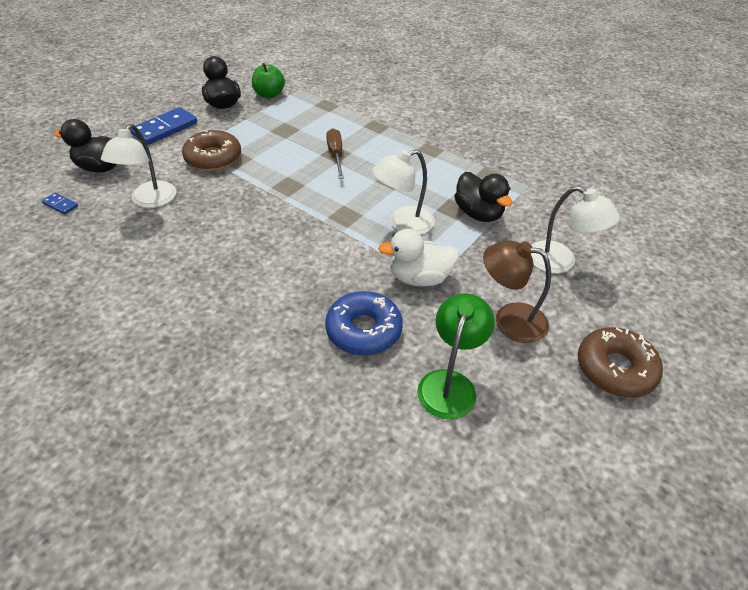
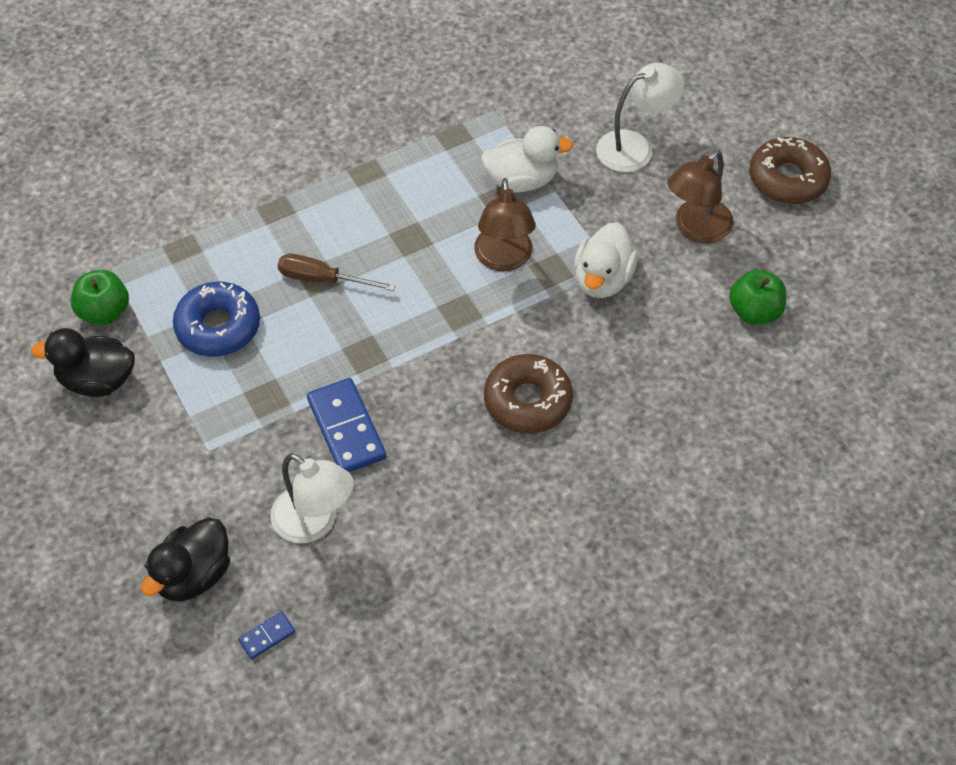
camera: 65 degrees left, 10 degrees up
(165, 129) = (127, 473): blue domino -> blue domino (346, 428)
(213, 158) = (248, 425): brown donut -> brown donut (527, 401)
(363, 330) = (658, 357): blue donut -> blue donut (218, 327)
(403, 224) = (504, 259): white lamp -> brown lamp
(450, 383) = (754, 311): green lamp -> green apple
(478, 213) = (521, 180): black duck -> white duck

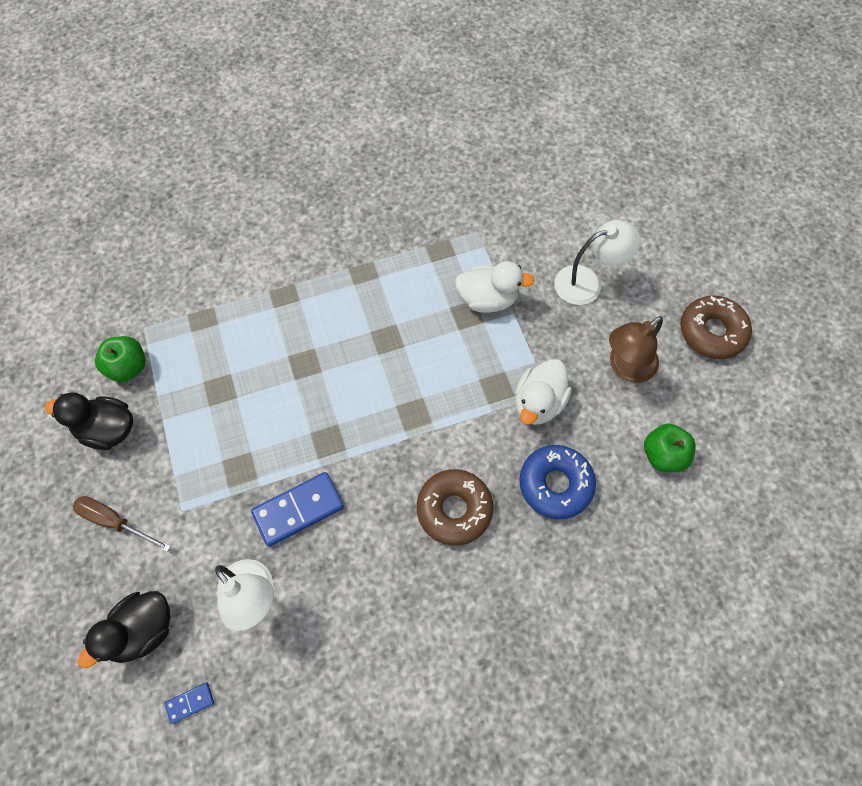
camera: 10 degrees right, 10 degrees up
(218, 327) = (215, 396): blue donut -> blue donut (555, 484)
(322, 279) = (308, 365): brown screwdriver -> brown screwdriver (115, 521)
(346, 428) = (298, 510): blue domino -> blue domino turned 75 degrees clockwise
(504, 259) = (459, 370): brown lamp -> none

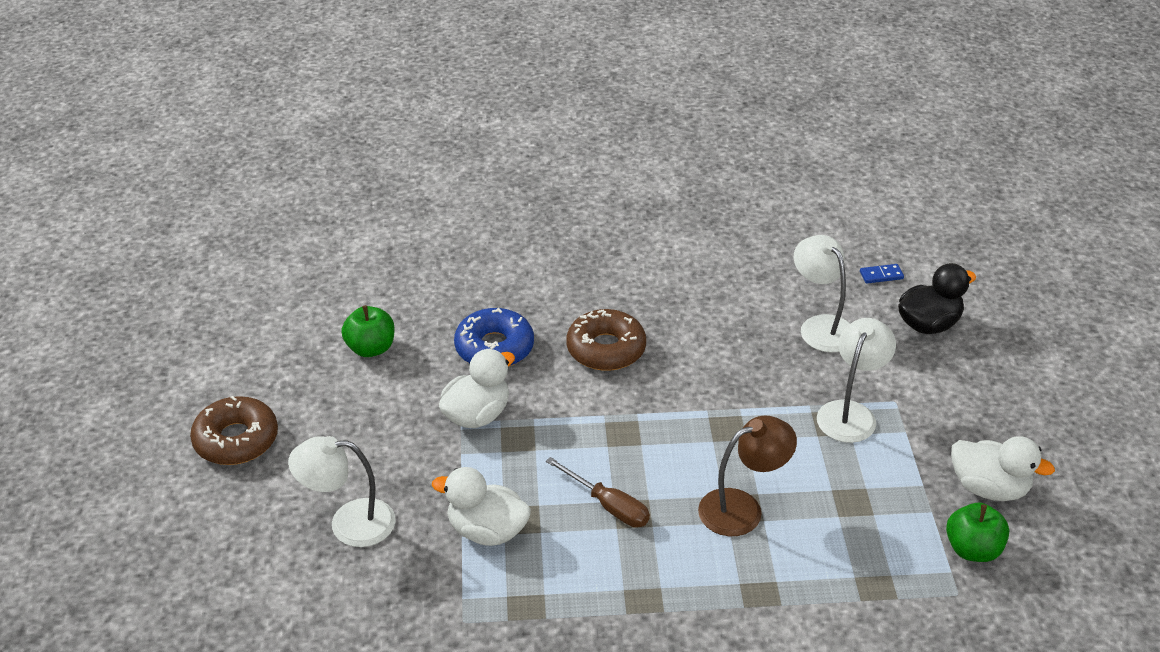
camera: 165 degrees left, 25 degrees down
(108, 429) = (989, 488): black duck -> white duck
(115, 521) = (968, 405): brown screwdriver -> brown screwdriver (608, 506)
(222, 485) = (850, 413): none -> white lamp
(298, 510) = (768, 378): blue domino -> none
(625, 367) = (359, 427): brown lamp -> brown lamp (742, 508)

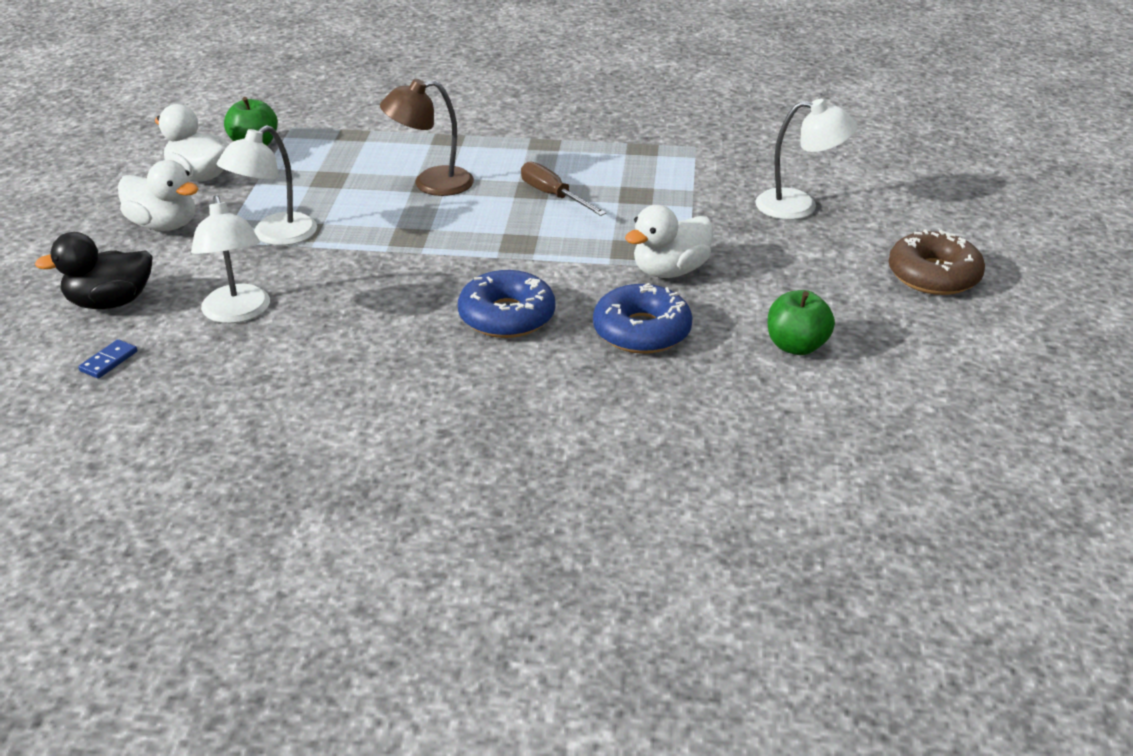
camera: 170 degrees left, 5 degrees down
(487, 531) = (669, 190): white duck -> white duck (164, 225)
(606, 349) = (507, 316): brown donut -> blue donut
(881, 275) = (109, 361): blue domino -> blue domino turned 60 degrees counterclockwise

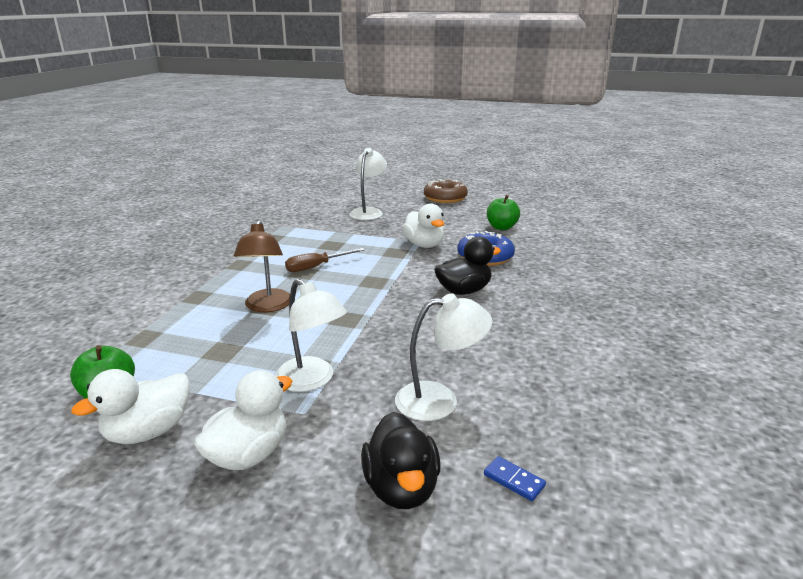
camera: 80 degrees left, 10 degrees down
(507, 316) = (464, 291): blue donut -> black duck

